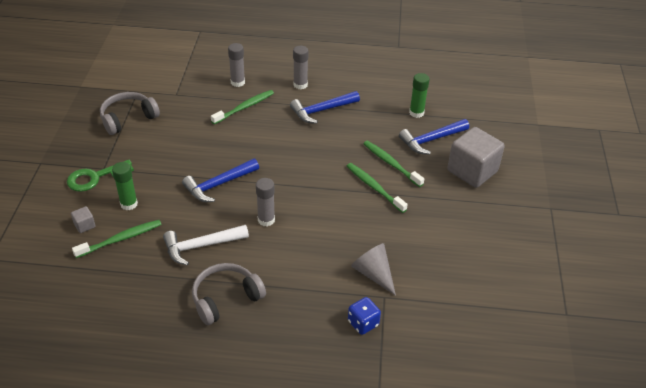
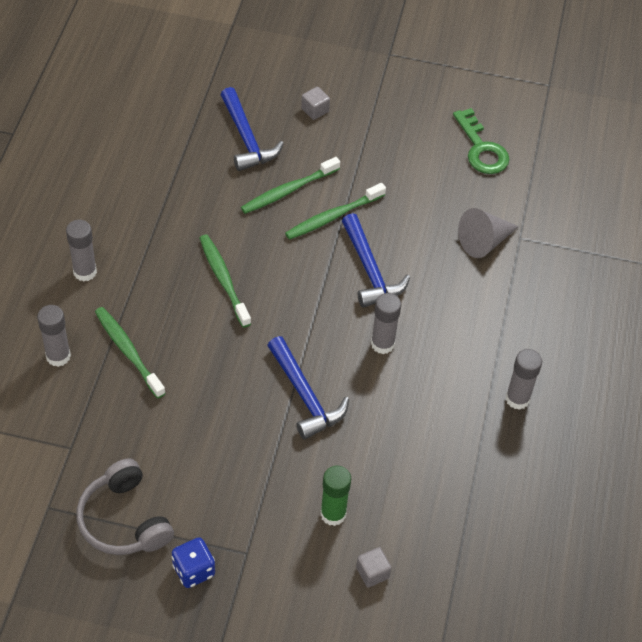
camera: 85 degrees left, 10 degrees up
(94, 178) = (267, 565): green key -> green key (481, 149)
(121, 239) = (404, 523): green toothbrush -> green toothbrush (223, 279)
(201, 246) = (425, 422): white hammer -> none
(225, 298) = (517, 399): grey headphones -> grey glue stick
(322, 110) = (156, 252): blue hammer -> blue hammer (369, 270)
(363, 323) = (558, 264): blue dice -> blue dice (194, 570)
(416, 113) = (184, 143): green glue stick -> none
(472, 171) = (315, 110): grey cube -> grey cube, size x0.41

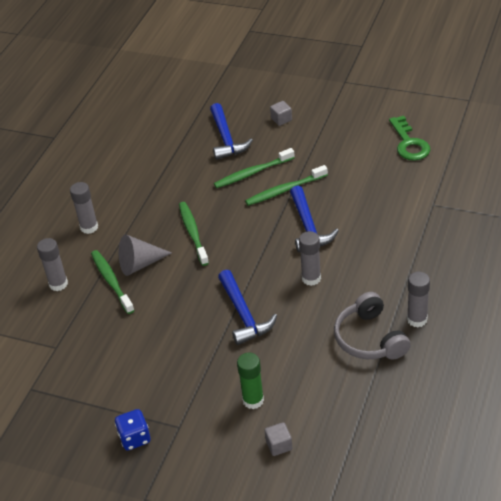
camera: 15 degrees right, 10 degrees down
(124, 520) = (87, 399): grey headphones -> grey headphones (369, 338)
(484, 242) = (403, 207): grey cone -> grey cone (140, 264)

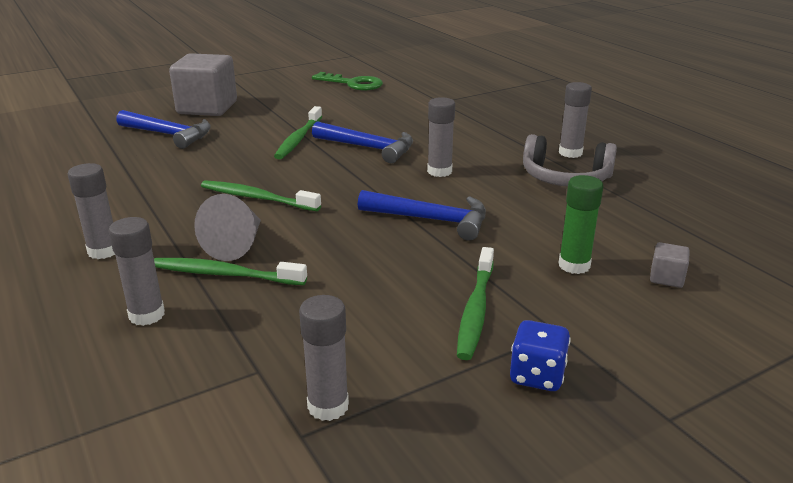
camera: 55 degrees left, 15 degrees down
(53, 384) = (328, 406): none -> grey glue stick
(252, 173) = (242, 142): green toothbrush -> green toothbrush (475, 310)
(281, 119) = (207, 108): grey cube -> grey cube, size x2.44

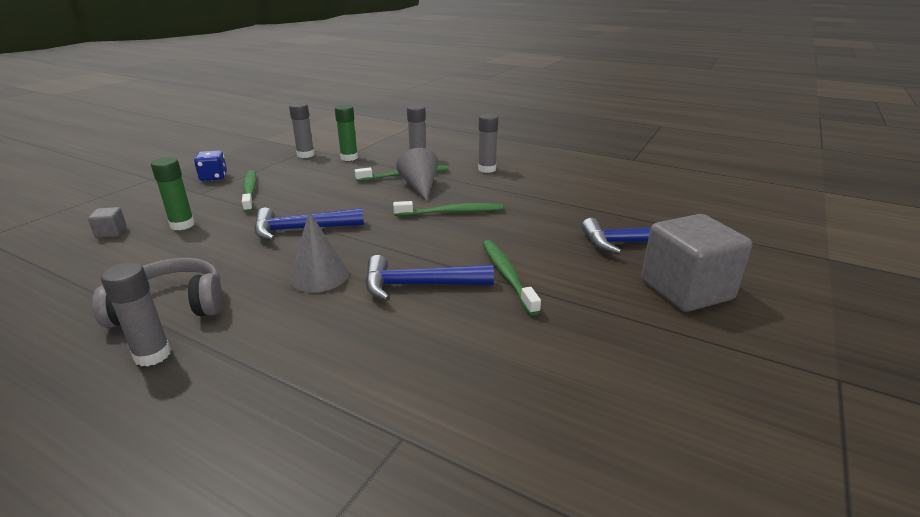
camera: 150 degrees right, 0 degrees up
(255, 360) = (349, 158): none -> green glue stick
(353, 84) = (617, 441): green key -> none
(439, 171) = (319, 276): grey glue stick -> grey cone

